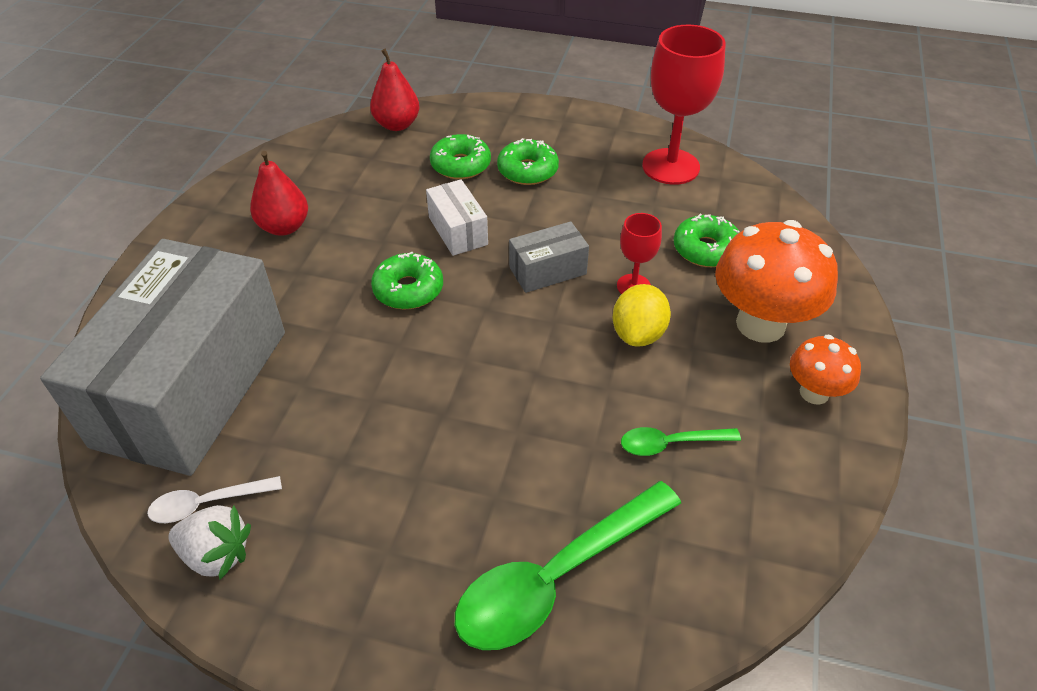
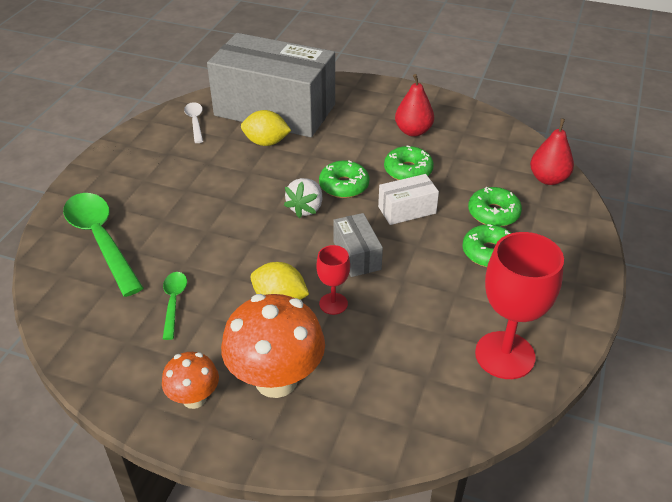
camera: 95 degrees right, 5 degrees down
(217, 554) = (164, 127): white strawberry -> white strawberry (306, 208)
(291, 387) = (266, 142): none -> yellow lemon
(706, 249) = (376, 360): green donut -> green donut (408, 171)

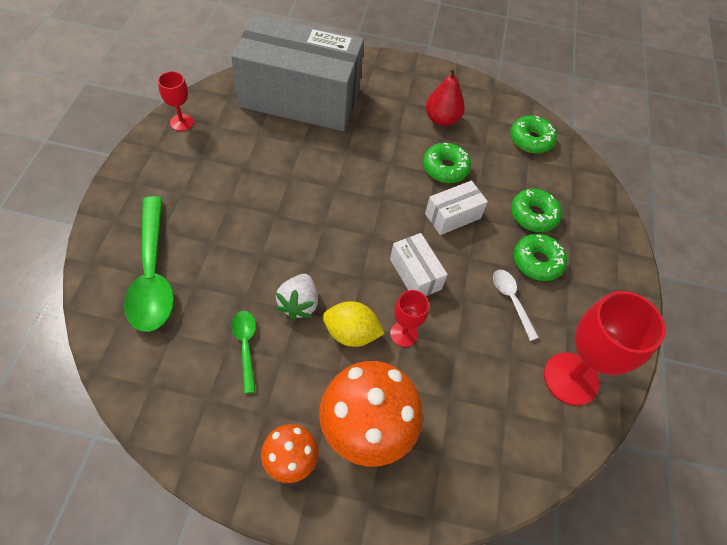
camera: 15 degrees left, 15 degrees up
(101, 240) = (152, 274): green spoon -> green spoon turned 150 degrees counterclockwise
(158, 126) = (181, 122): none -> red goblet
(195, 122) = (220, 116): white spoon -> white spoon (511, 301)
(266, 142) = (299, 139): yellow lemon -> none
(306, 208) = (355, 220): white strawberry -> white strawberry (298, 304)
(344, 186) = (387, 190): green donut -> green donut (531, 140)
(357, 255) = (415, 274): grey box -> white box
(548, 179) = (575, 171): red pear -> none

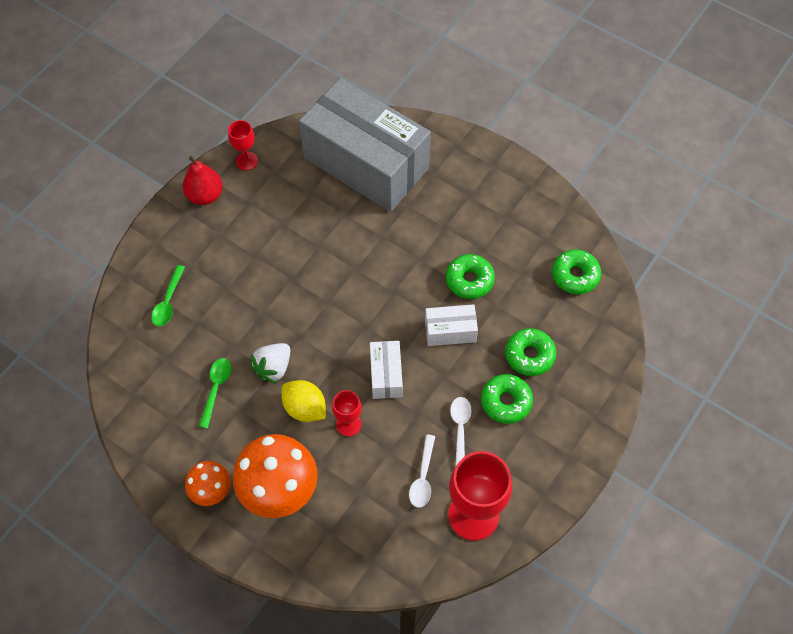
camera: 30 degrees right, 5 degrees up
(152, 274) = (168, 301): green spoon -> green spoon, size x0.50
(441, 119) = (494, 226): red pear -> red pear (205, 195)
(503, 359) = (423, 477): none -> white spoon

